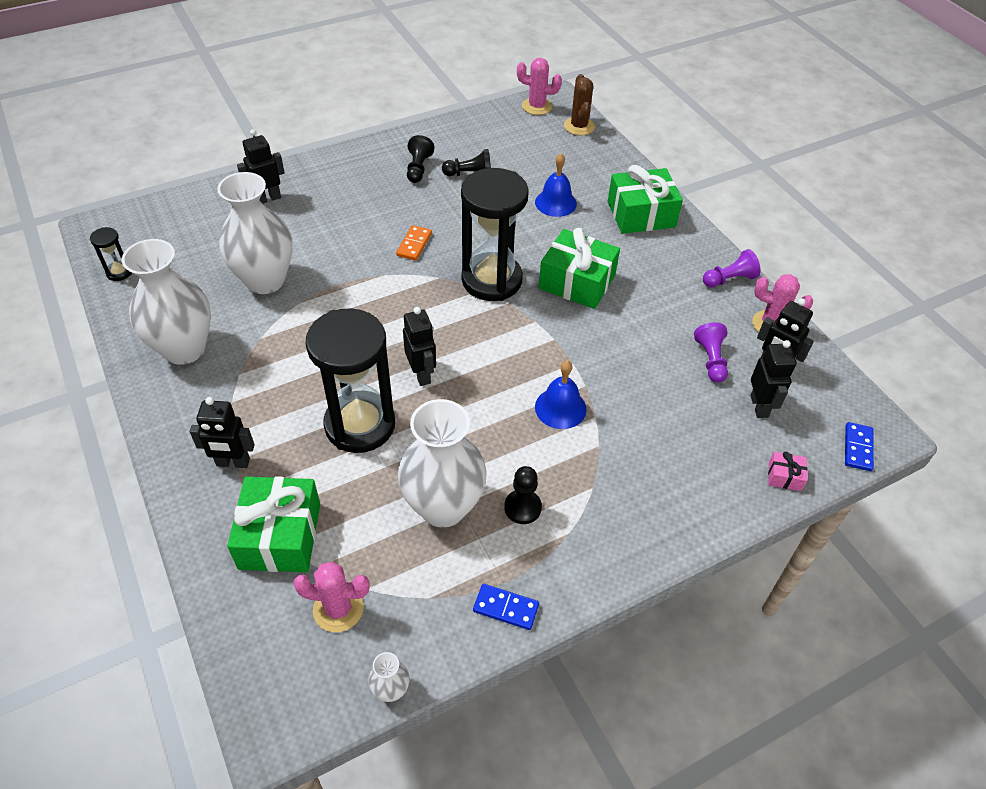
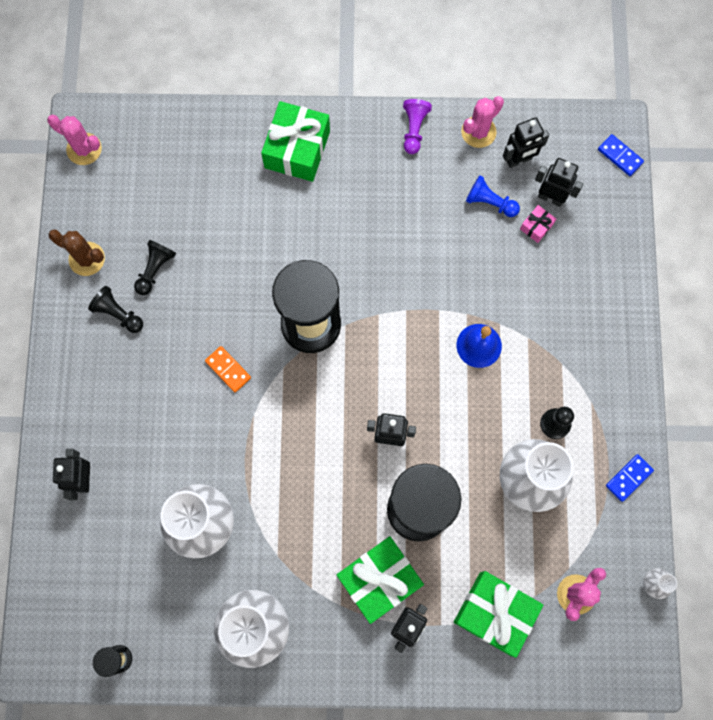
camera: 60 degrees left, 25 degrees up
(536, 106) = (84, 149): pink cactus -> pink cactus turned 75 degrees clockwise
(555, 203) = (240, 214): blue bell -> none
(577, 282) = (351, 254): green gift -> green gift (379, 580)
(579, 126) = (140, 128): brown cactus -> brown cactus (87, 259)
(710, 360) = (490, 202): purple pawn -> blue pawn
(784, 476) = (618, 224): pink gift -> pink gift (536, 226)

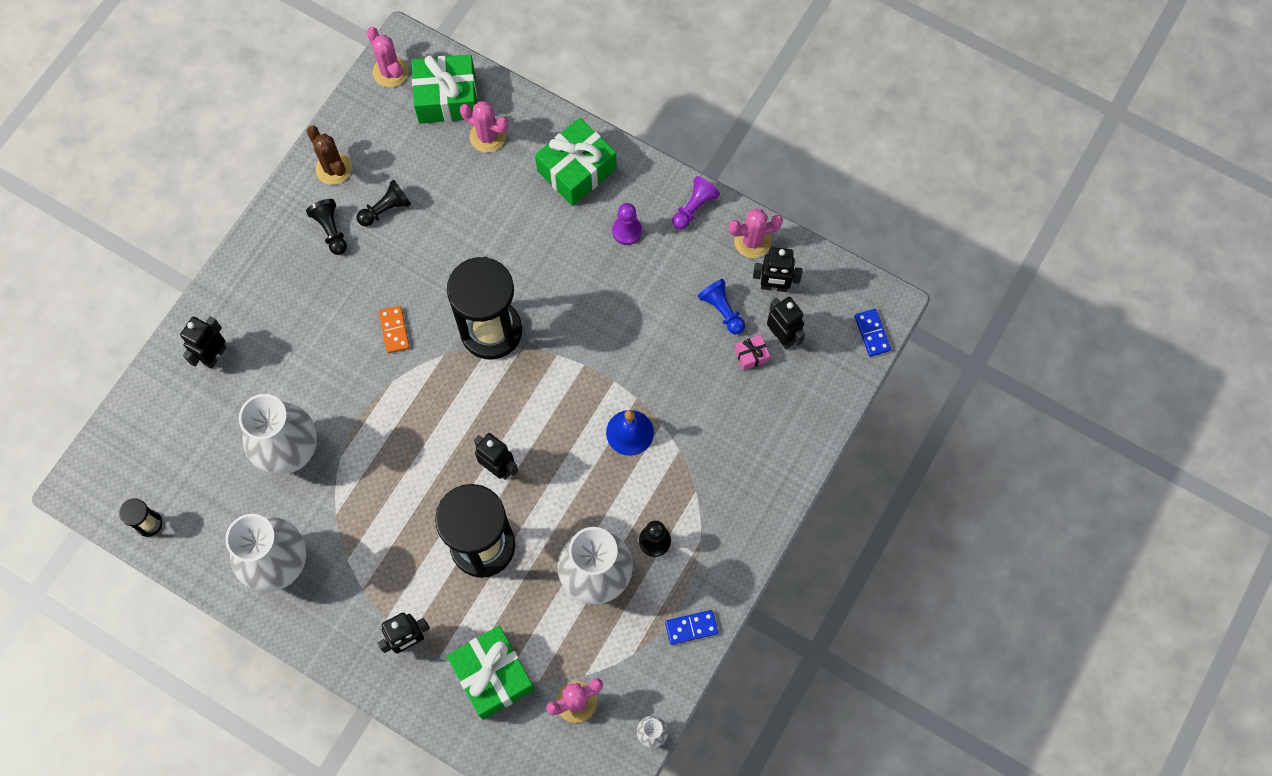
camera: 30 degrees right, 5 degrees down
(203, 161) = (487, 136): none -> pink cactus
(371, 178) = (627, 231): none -> purple pawn
(379, 580) = (409, 587): green gift -> green gift (447, 98)

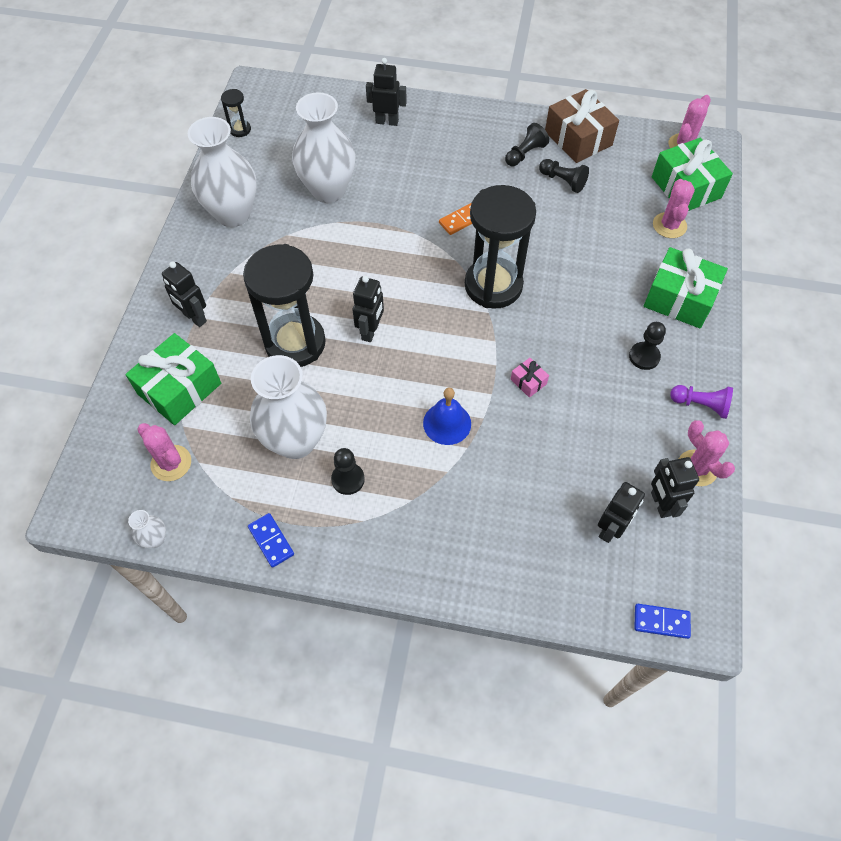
camera: 70 degrees right, 10 degrees down
(334, 168) = (578, 138): brown cactus -> brown gift
(627, 231) = (644, 357): purple pawn -> black pawn
(722, 310) = (609, 463): blue pawn -> none
(751, 355) = (575, 506): pink gift -> pink gift (528, 381)
(872, 333) = (661, 622): blue domino -> blue domino turned 45 degrees clockwise

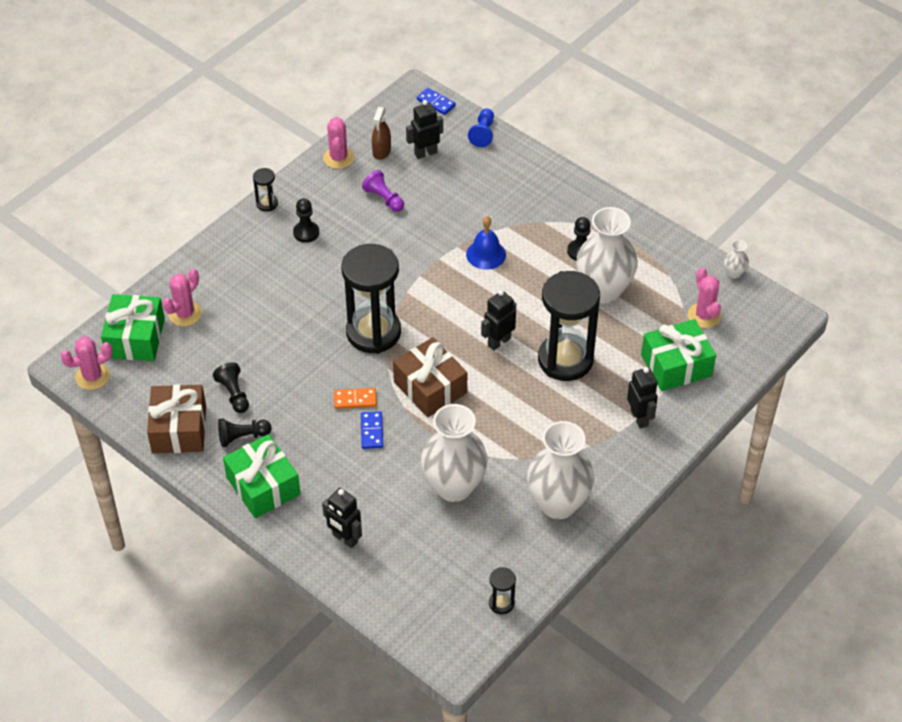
camera: 150 degrees left, 10 degrees down
(271, 541) = (653, 239): blue domino -> blue domino (371, 431)
(404, 259) = (430, 387): none -> brown gift
(528, 381) = (405, 254): pink gift -> none
(567, 600) = (483, 133): none -> blue pawn
(660, 504) = (381, 151): black robot -> brown spray bottle
(679, 299) = (238, 257): green gift -> green gift (263, 486)
(701, 405) = (298, 188): purple pawn -> purple pawn (384, 198)
(712, 370) = (267, 204): none -> black hourglass

